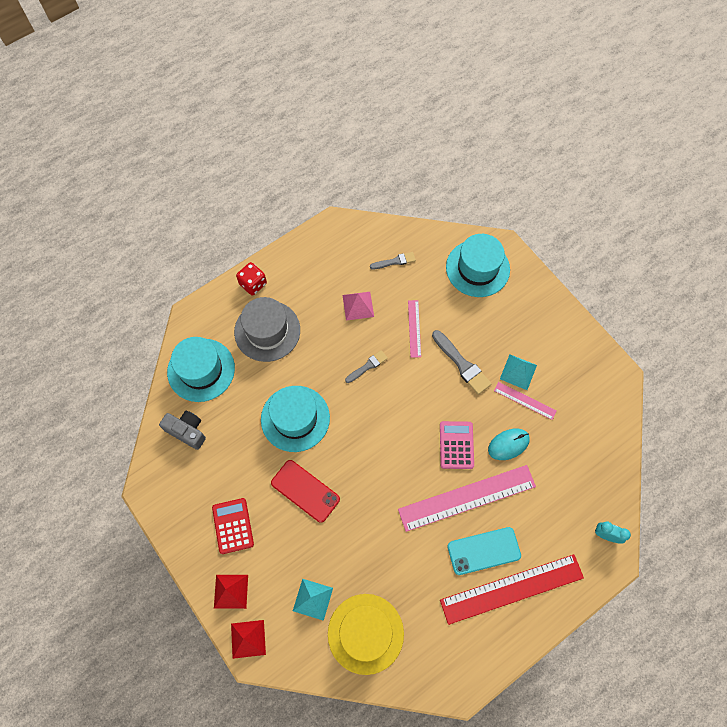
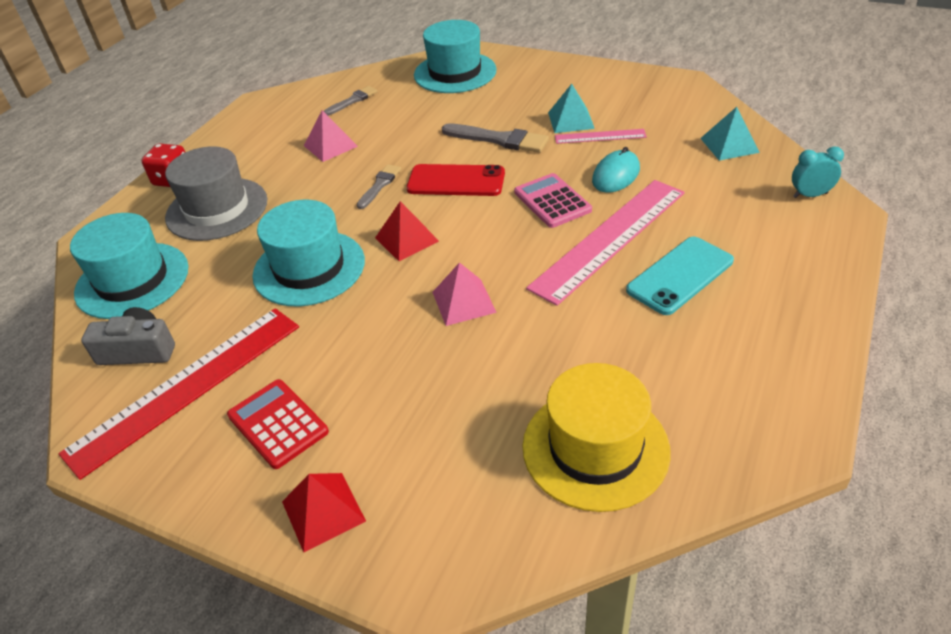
camera: 25 degrees left, 25 degrees down
(248, 639) = (397, 564): red pyramid -> red pyramid (406, 239)
(305, 491) = (374, 331): red phone -> red phone (456, 181)
(313, 599) = (476, 449): turquoise pyramid -> turquoise pyramid (729, 145)
(360, 498) = (463, 302): none -> pink pyramid
(414, 328) = (416, 136): pink ruler -> none
(512, 589) = (754, 294): red ruler -> red ruler (187, 387)

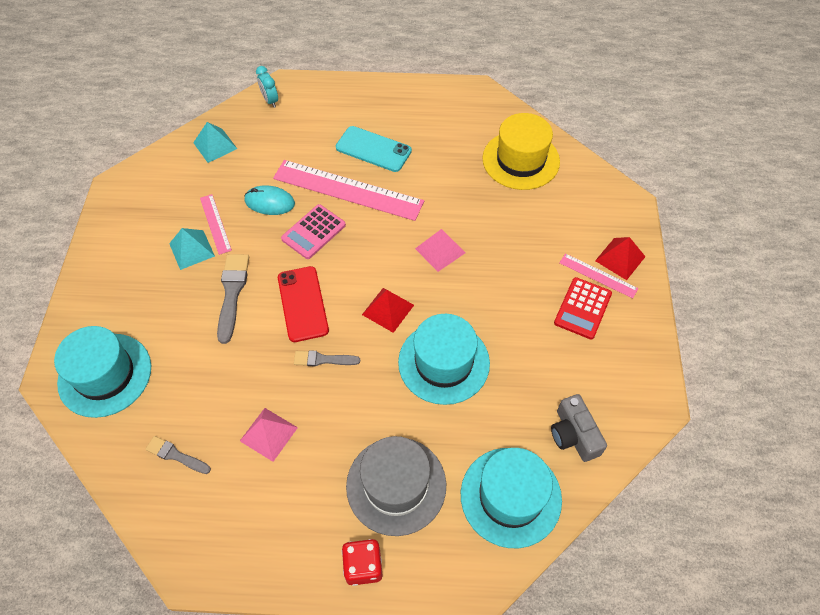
camera: 115 degrees left, 15 degrees up
(187, 387) = (585, 378): red ruler -> none
(314, 465) = (598, 275): none -> pink ruler

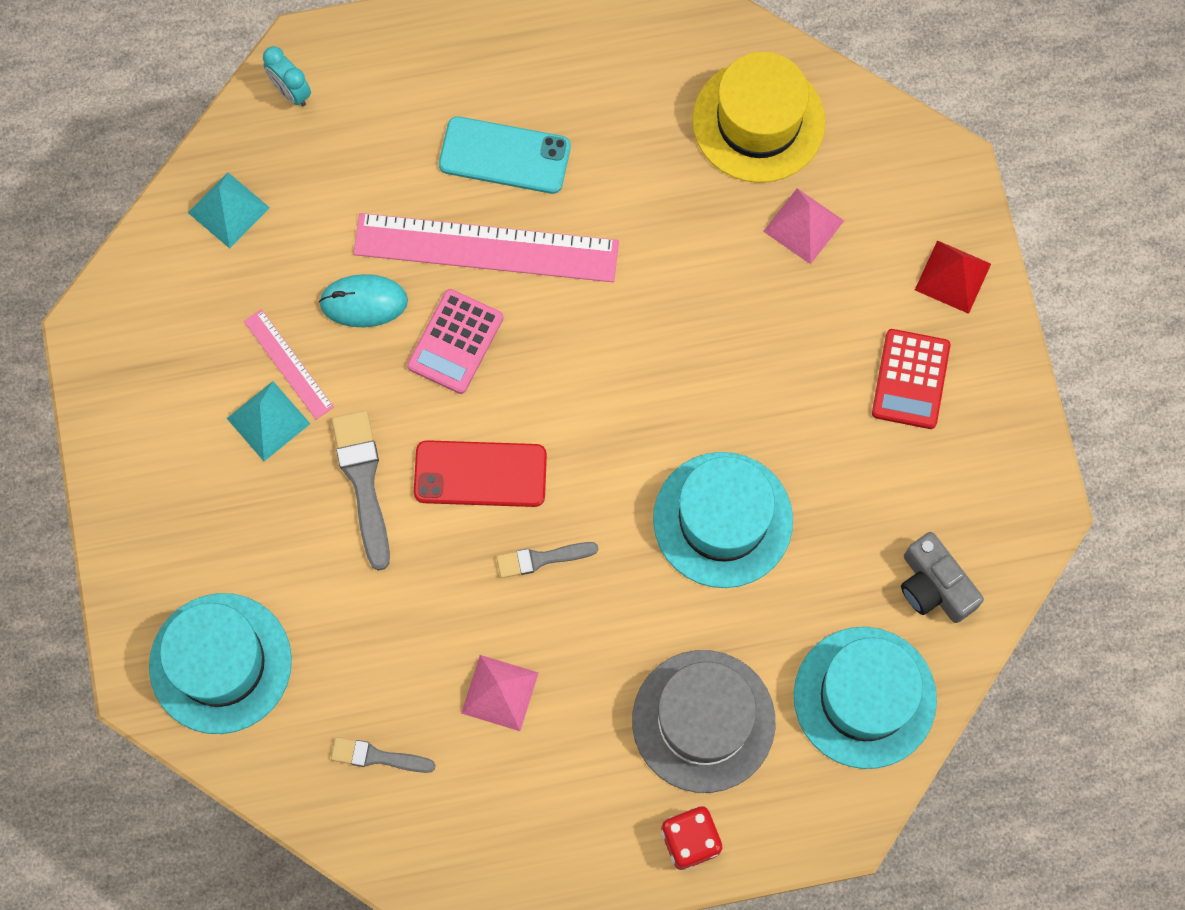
camera: 15 degrees left, 15 degrees up
(302, 304) = (480, 474): red phone -> red phone turned 60 degrees counterclockwise
(388, 309) = (615, 452): red pyramid -> none
(440, 250) = (668, 328): pink pyramid -> pink pyramid (803, 226)
(598, 275) = (924, 316): pink ruler -> none

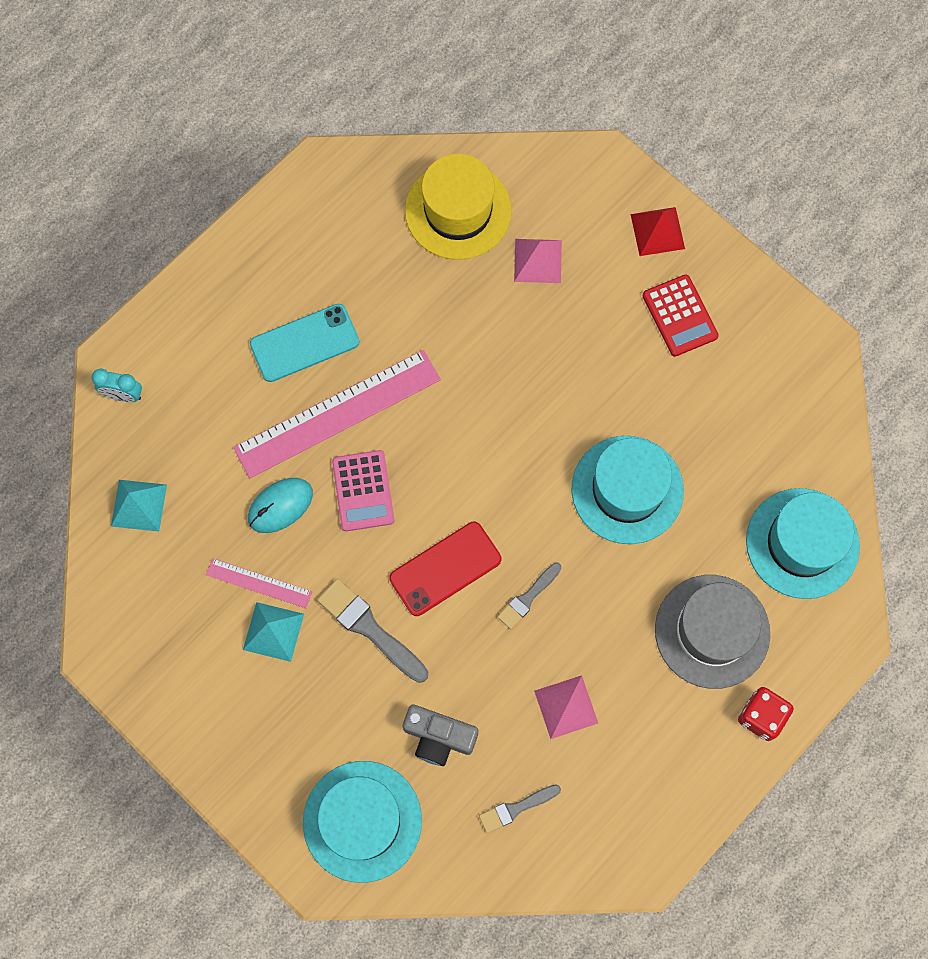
camera: 35 degrees left, 0 degrees up
(934, 586) = (792, 440): grey camera -> grey camera (438, 737)

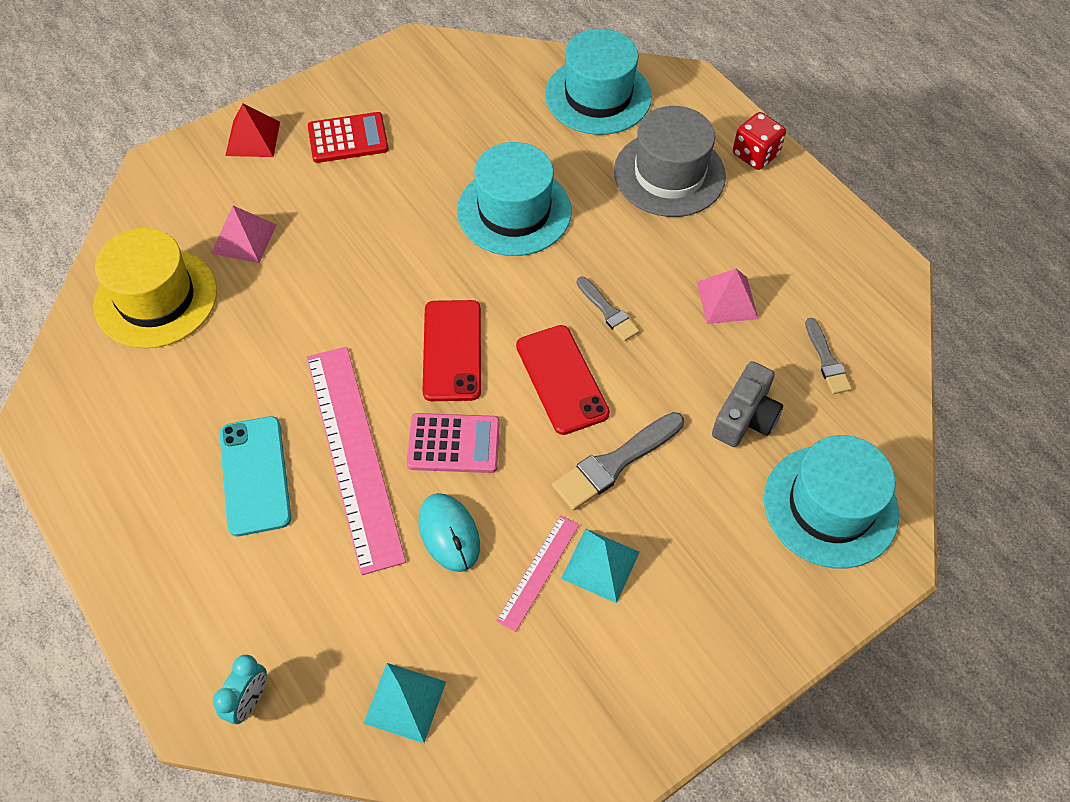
camera: 80 degrees left, 15 degrees down
(456, 468) = (452, 350): none -> red phone

